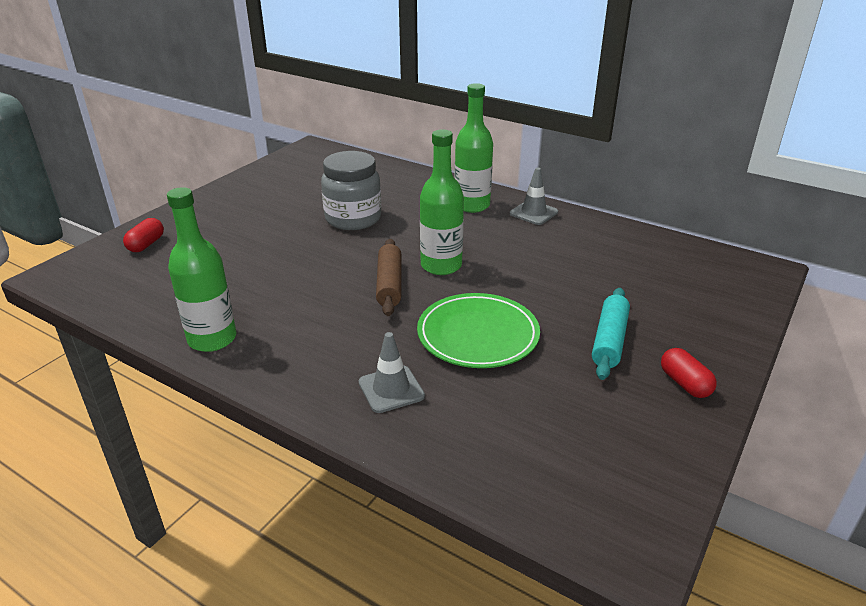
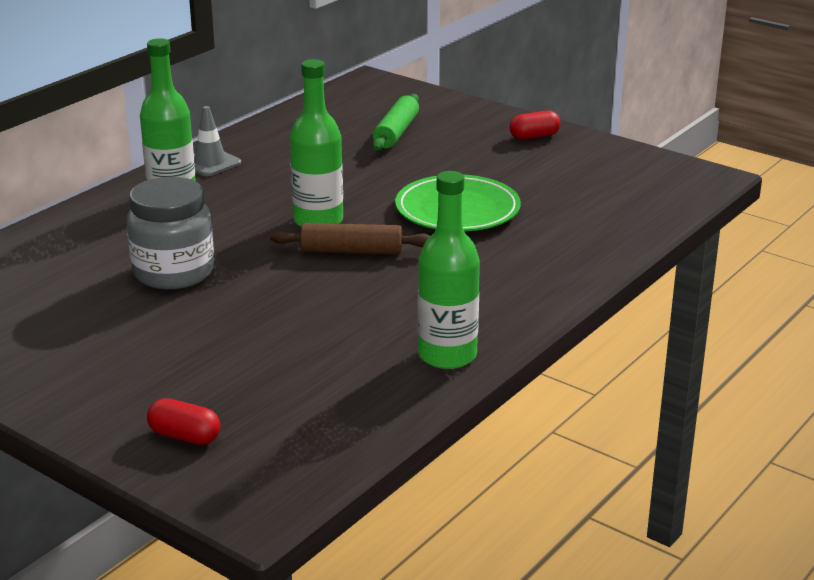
camera: 85 degrees left, 5 degrees down
(391, 389) = (540, 253): grey traffic cone -> none
(609, 340) = (472, 155): turquoise rolling pin -> none
(642, 292) = (396, 132): none -> green rolling pin

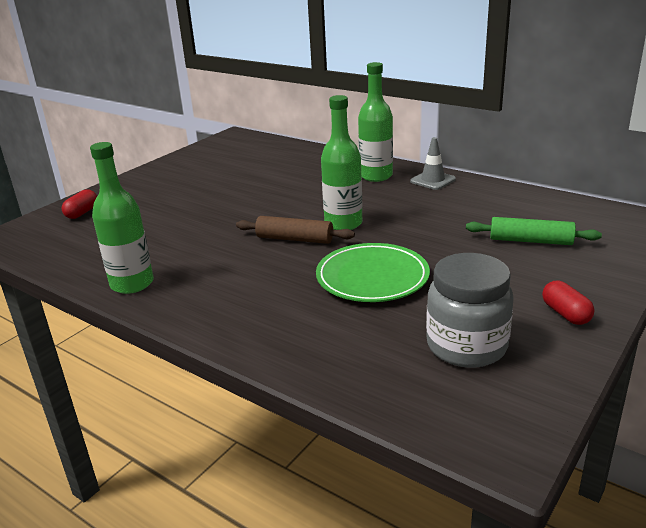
camera: 90 degrees right, 0 degrees up
(173, 273) = (266, 189): grey jar -> grey jar (466, 346)
(351, 251) = (294, 239): brown rolling pin -> brown rolling pin turned 75 degrees counterclockwise

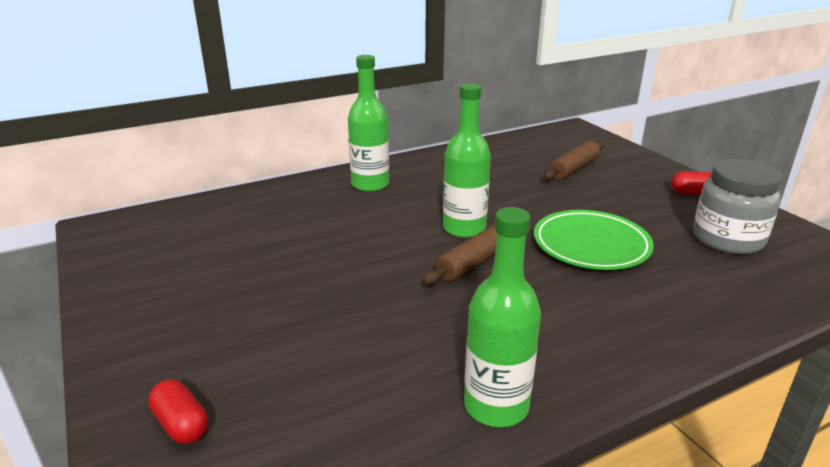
camera: 65 degrees left, 0 degrees up
(433, 180) = (416, 166): grey traffic cone -> none
(530, 241) = (573, 168): green rolling pin -> brown rolling pin

